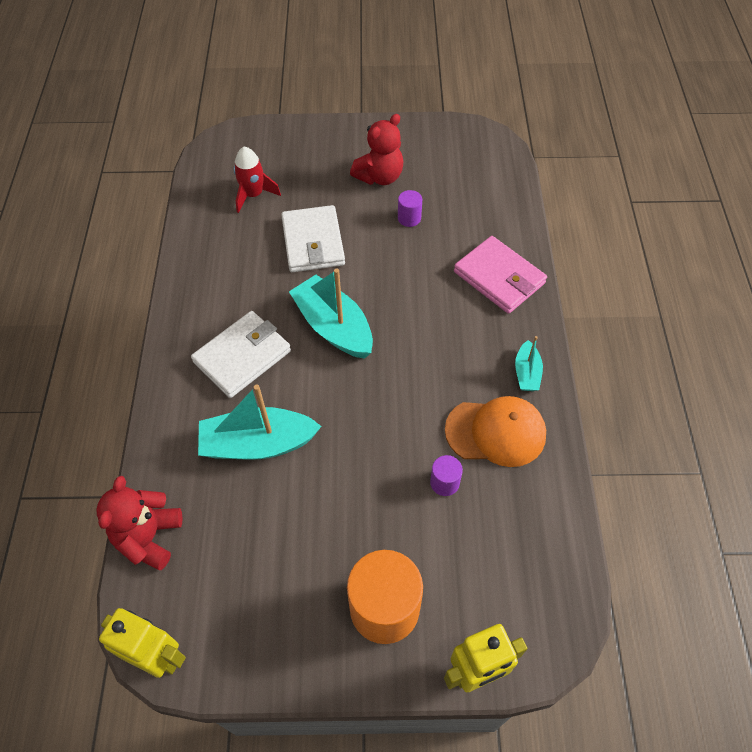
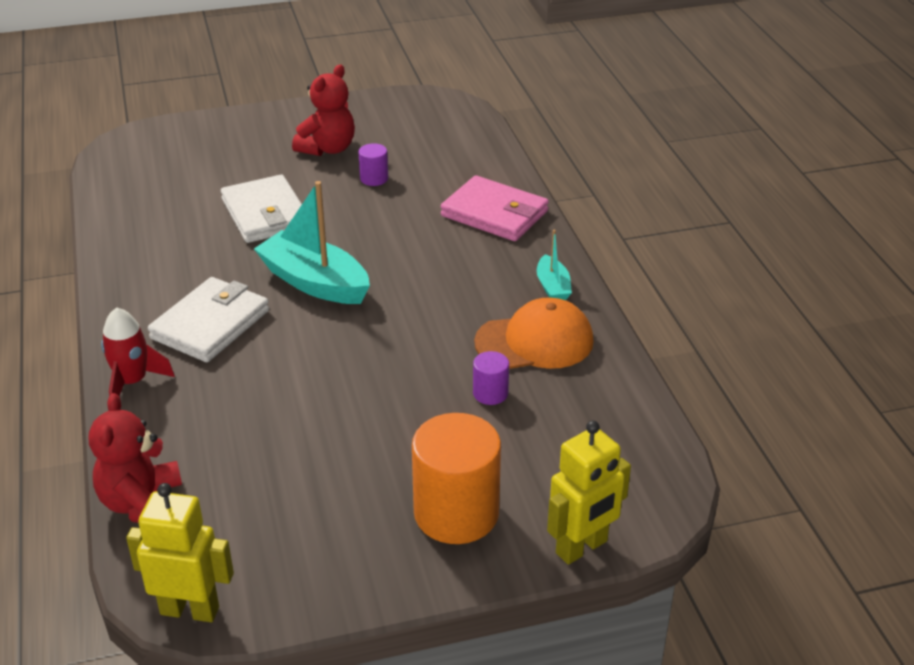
camera: 15 degrees left, 20 degrees down
(253, 195) = (179, 183): red rocket -> red rocket (132, 382)
(258, 444) = (255, 397): turquoise boat -> none

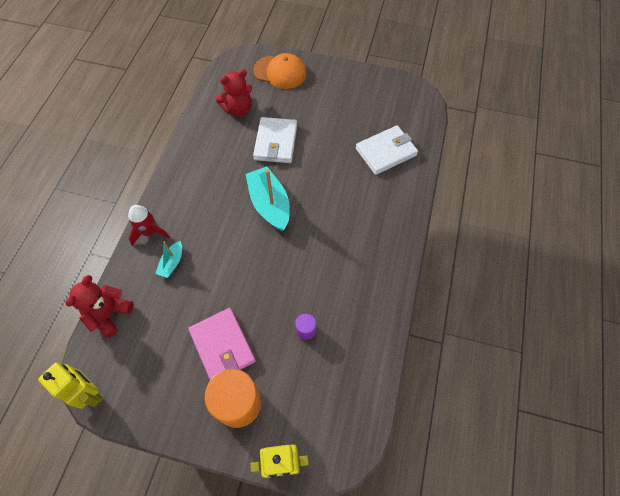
camera: 30 degrees right, 25 degrees up
(210, 324) = (204, 210): white wallet -> white wallet (386, 152)
(327, 149) = (335, 106): red teddy bear -> red teddy bear (238, 109)
(374, 179) = (345, 140): purple cylinder -> none
(494, 213) = (392, 196): pink wallet -> pink wallet (222, 346)
(534, 341) = (352, 304): orange cap -> orange cap (280, 72)
(552, 287) = (387, 269): turquoise boat -> turquoise boat (172, 263)

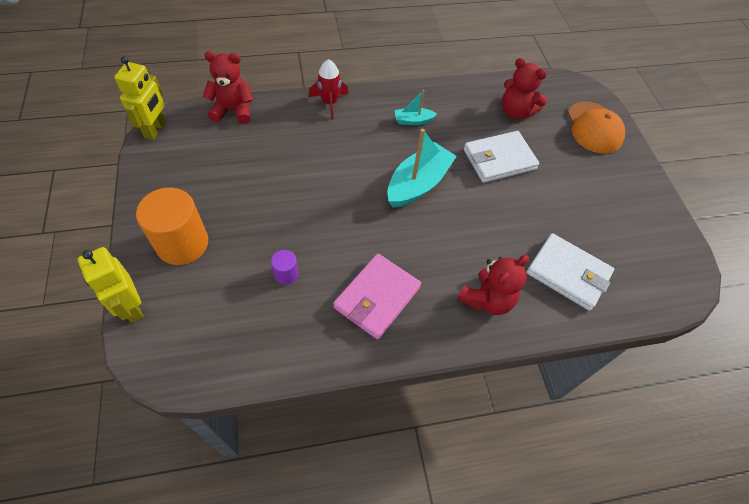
camera: 60 degrees right, 5 degrees down
(172, 263) = (306, 132): turquoise boat -> turquoise boat (413, 121)
(222, 346) = (237, 207): pink wallet -> pink wallet (377, 297)
(384, 207) = (487, 299): none -> red teddy bear

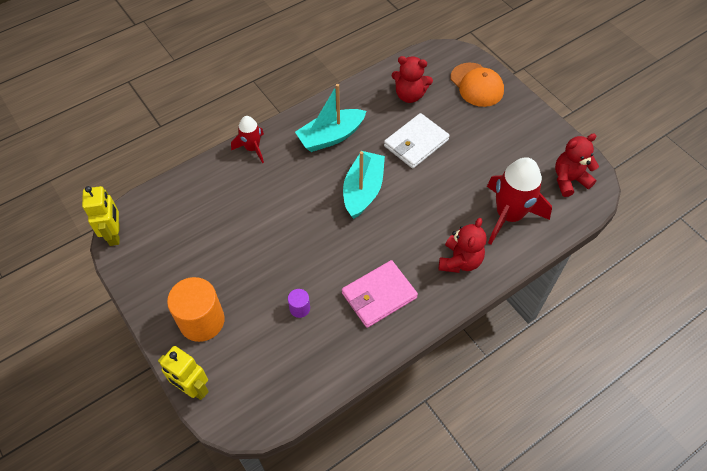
camera: 20 degrees left, 0 degrees up
(233, 110) = (173, 189): red teddy bear -> red teddy bear (569, 180)
(377, 297) = (379, 295): pink wallet -> pink wallet turned 45 degrees clockwise
(413, 121) = (331, 137): turquoise boat -> turquoise boat, size x1.95
(568, 273) = (508, 215): white wallet -> red rocket

